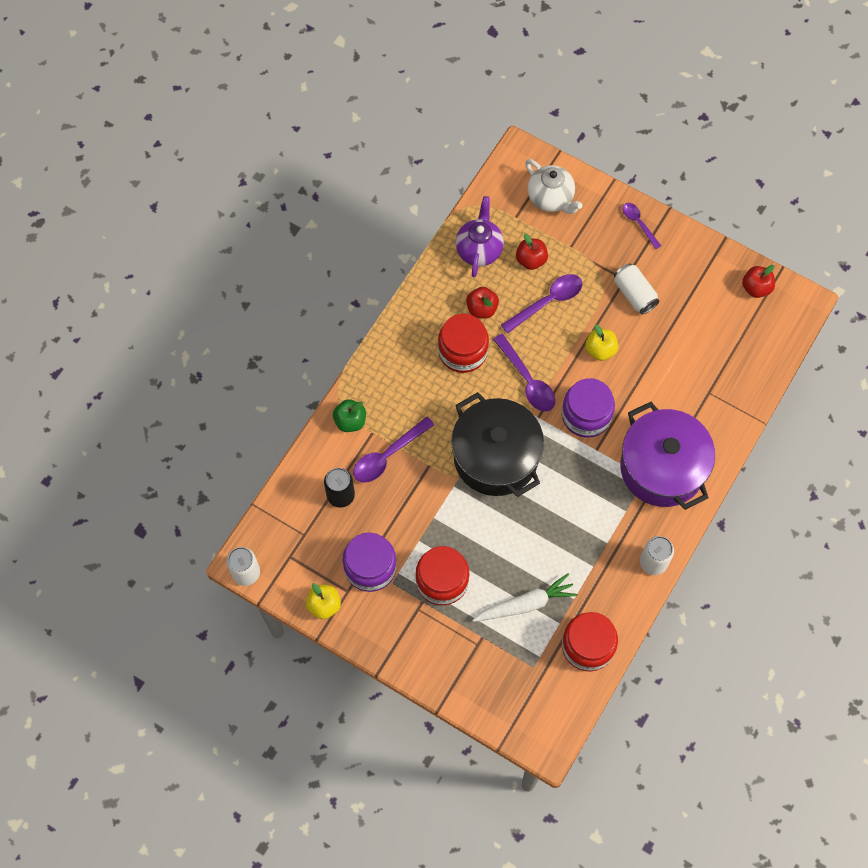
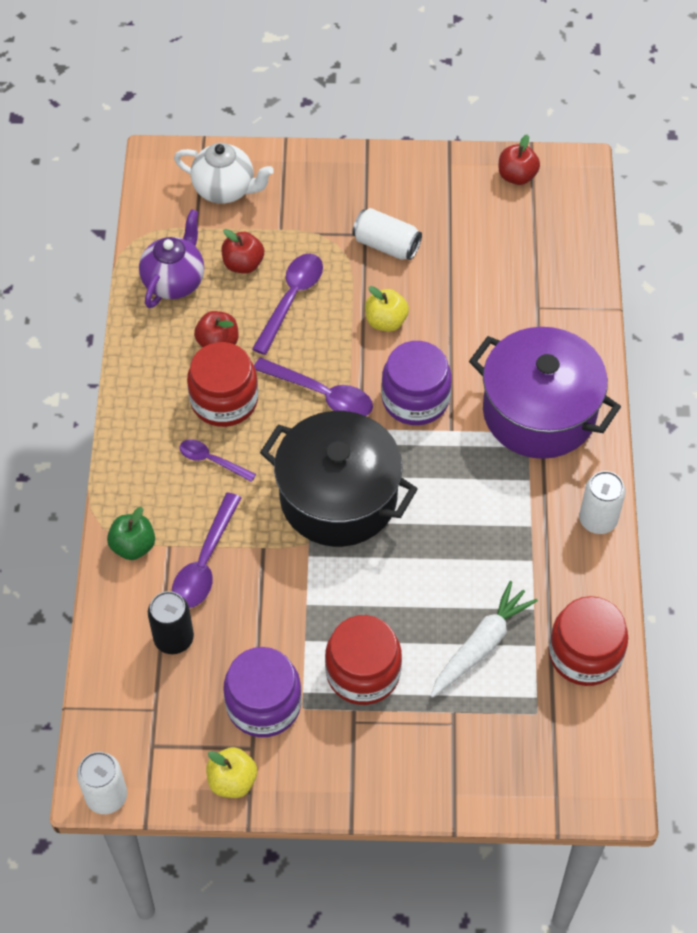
camera: 30 degrees left, 10 degrees down
(479, 250) = (174, 281): purple teapot -> purple teapot turned 45 degrees clockwise
(638, 223) = (343, 170): purple spoon -> purple spoon (211, 460)

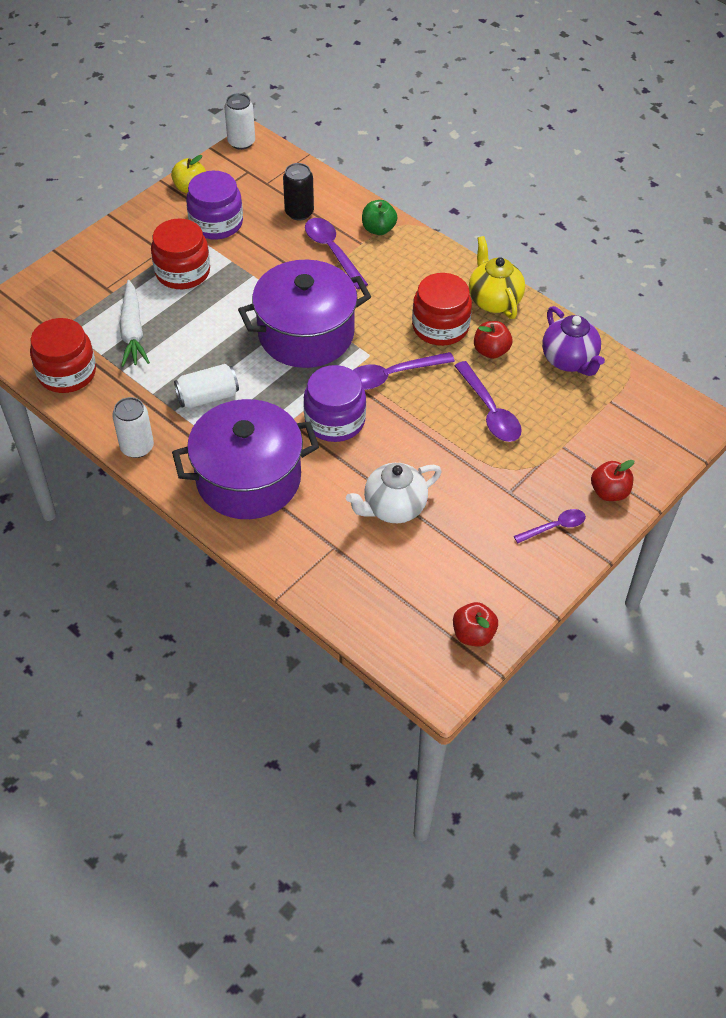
camera: 130 degrees right, 5 degrees down
(148, 382) = (494, 300): none -> yellow teapot
(211, 460) = (400, 294): purple spoon -> purple spoon (554, 527)
(225, 189) = (634, 439): white teapot -> white teapot (393, 508)
(243, 264) = (549, 405): red apple -> red apple (609, 492)
(338, 497) = (306, 334): black pot -> purple pot
(386, 245) = (486, 497): white can -> white can (208, 396)
(386, 321) = (416, 449): yellow apple -> none

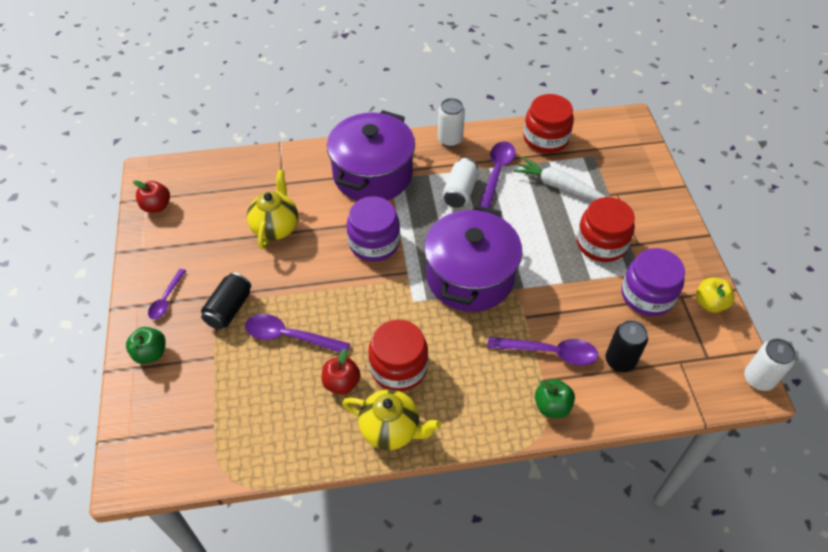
camera: 130 degrees right, 0 degrees up
(392, 376) = (381, 301): purple spoon -> purple spoon (496, 173)
(393, 508) = (276, 227): white teapot -> yellow teapot
(512, 472) = (229, 309): none -> black can
(569, 360) = (278, 431): purple teapot -> none
(609, 492) = (150, 353): red apple -> green apple

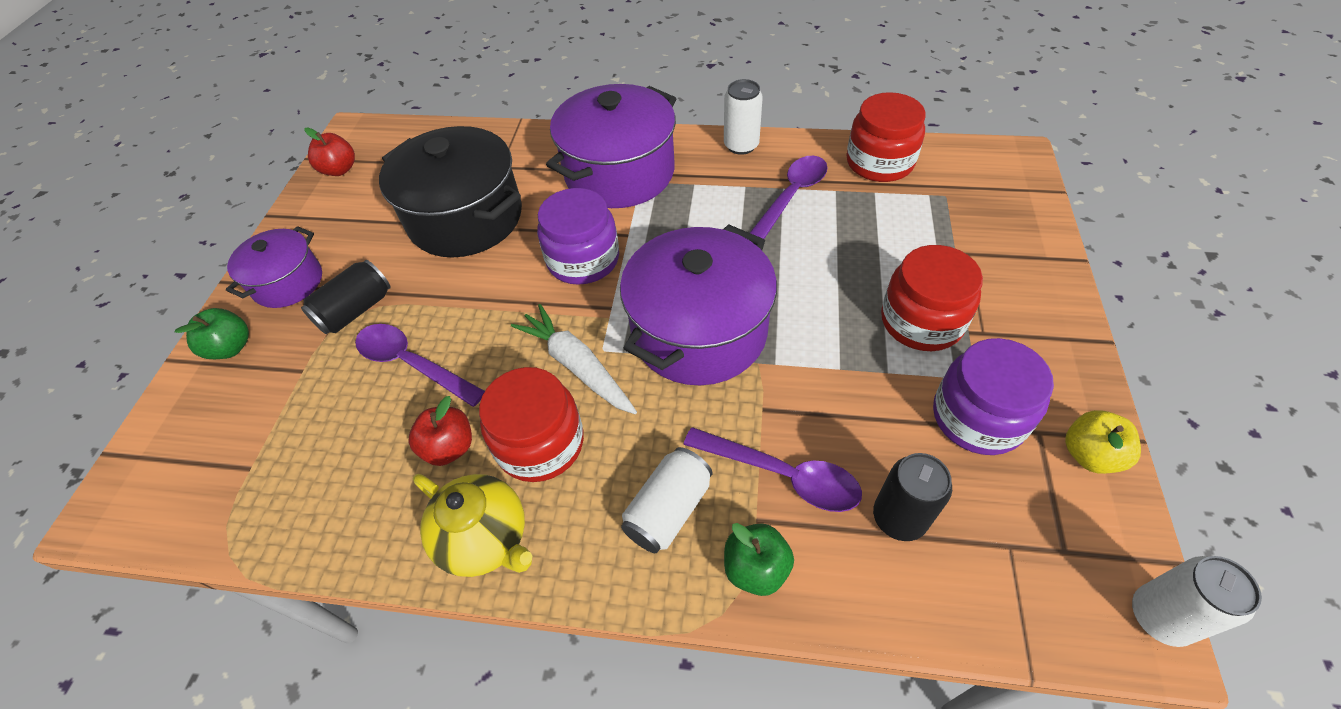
camera: 20 degrees right, 0 degrees up
(166, 299) = (288, 282): purple spoon -> purple pot
(276, 227) = (465, 218): yellow teapot -> black pot
(460, 192) = (729, 213): white can -> white can (668, 510)
(558, 186) = (878, 228): white carrot -> white carrot (577, 366)

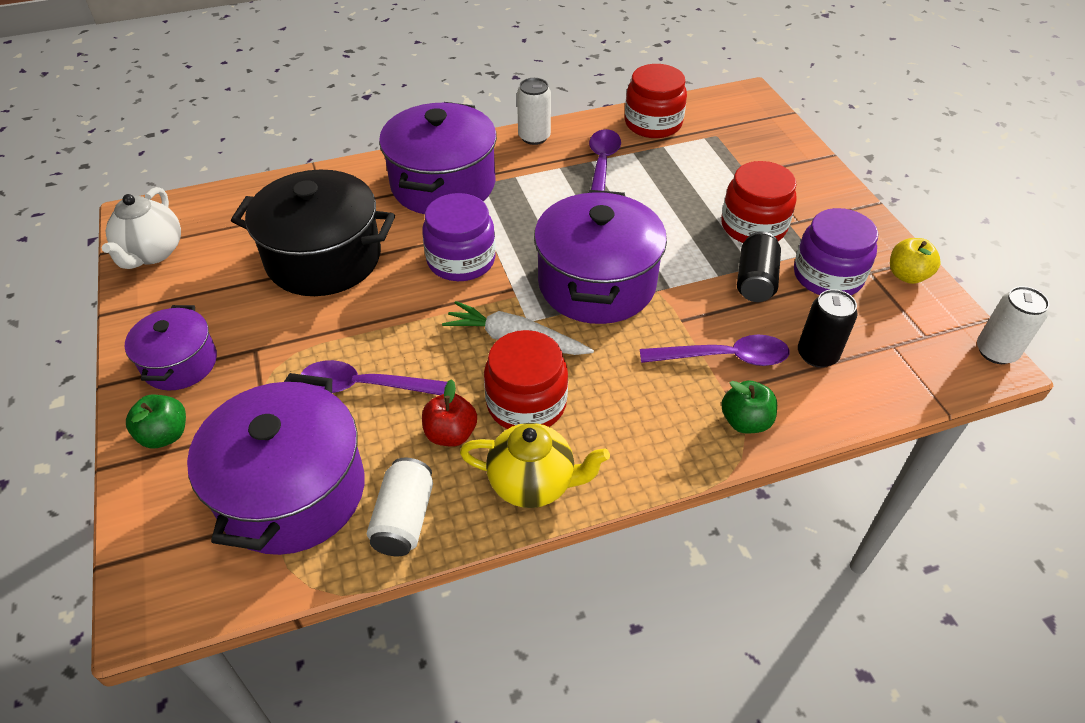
camera: 30 degrees left, 5 degrees down
(282, 448) = (292, 491): none -> purple pot
(339, 170) = (152, 253): red apple -> white teapot
(355, 310) = (273, 363): black can -> black can (755, 281)
(668, 510) = (659, 410): white can -> white can (404, 519)

